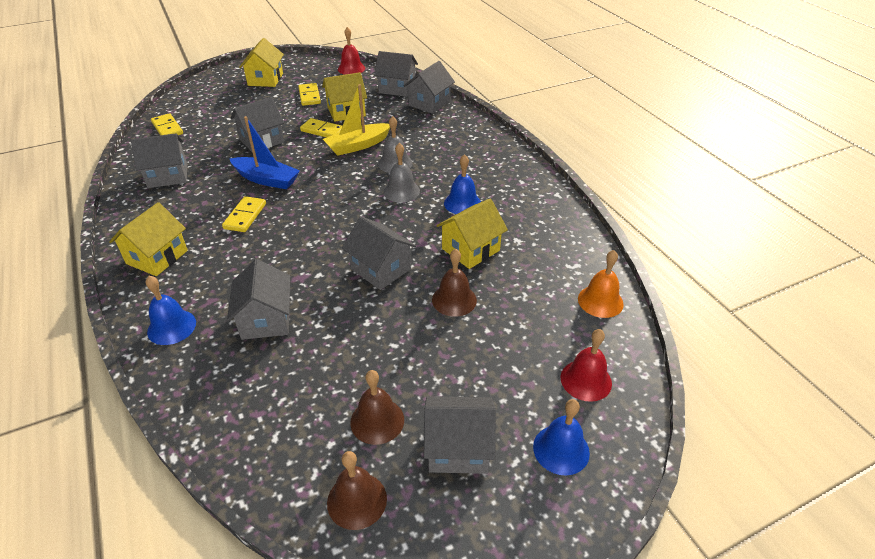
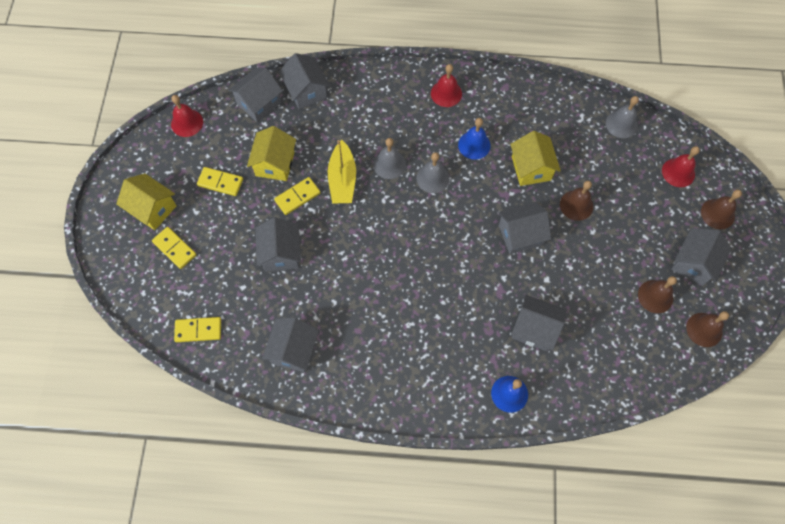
camera: 60 degrees left, 25 degrees up
(157, 257) = (417, 386): yellow house -> none
(245, 216) = (398, 304): yellow domino -> yellow domino (175, 248)
(267, 179) = (352, 271): blue boat -> none
(503, 169) = (446, 93): none -> red bell
(561, 449) = (717, 214): blue bell -> brown bell
(600, 301) = (621, 124): orange bell -> grey bell

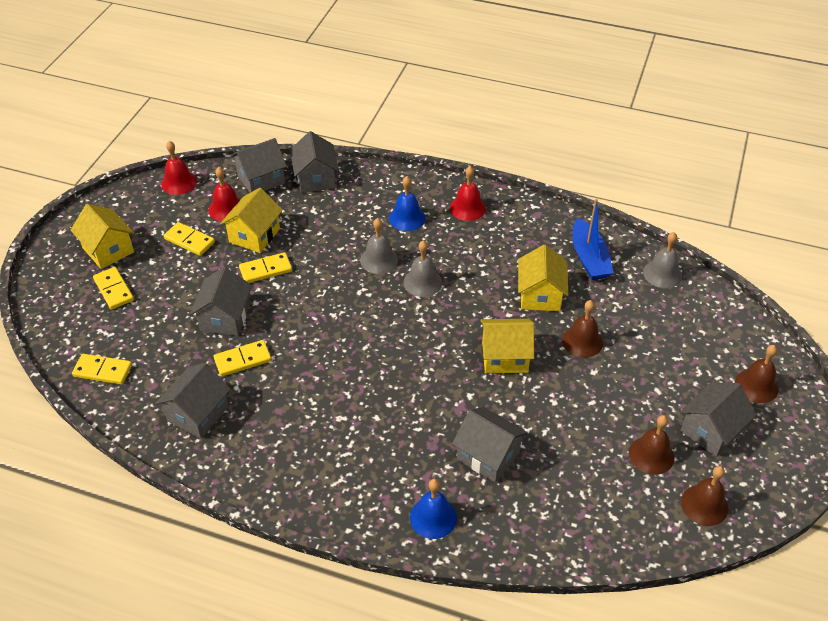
camera: 15 degrees right, 20 degrees down
(311, 290) = (242, 360): none -> yellow domino
(342, 180) = (321, 264): yellow boat -> none
(474, 145) = (481, 260): blue bell -> blue bell (407, 218)
(520, 235) = (504, 357): grey house -> yellow house
(560, 122) = (589, 258): none -> blue boat
(678, 172) = (718, 334): red bell -> red bell (226, 209)

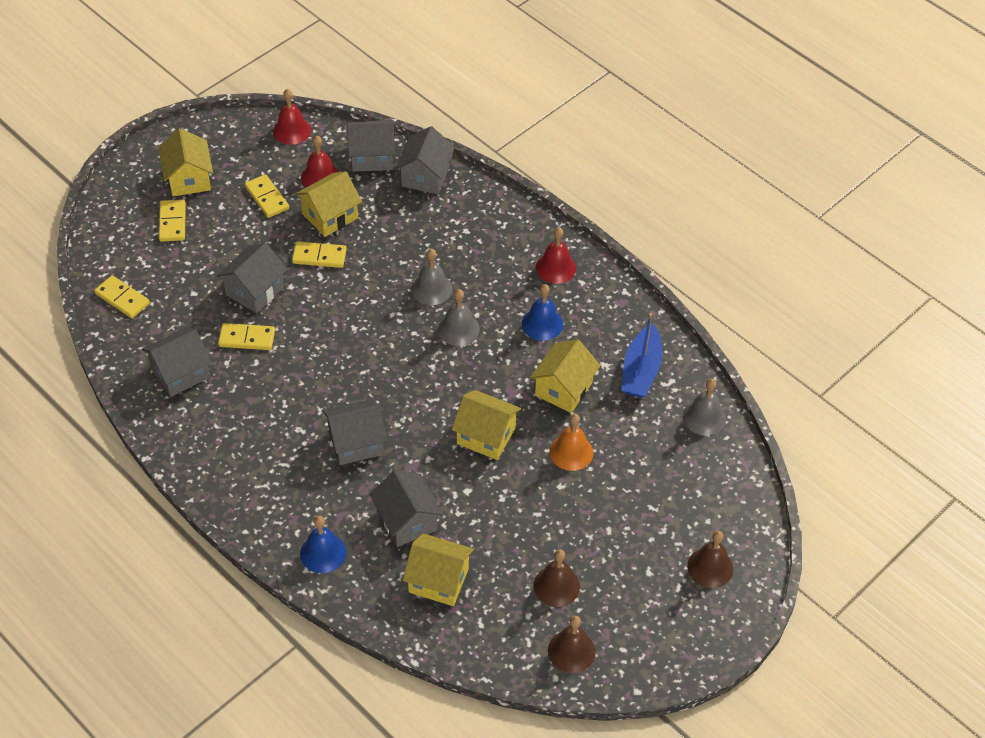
camera: 25 degrees right, 5 degrees up
(407, 218) = (488, 255): blue bell -> blue bell (542, 324)
(551, 495) = (438, 580): none -> yellow house
(582, 341) = (571, 452): brown bell -> orange bell
(711, 431) = (630, 589): grey house -> grey house (356, 443)

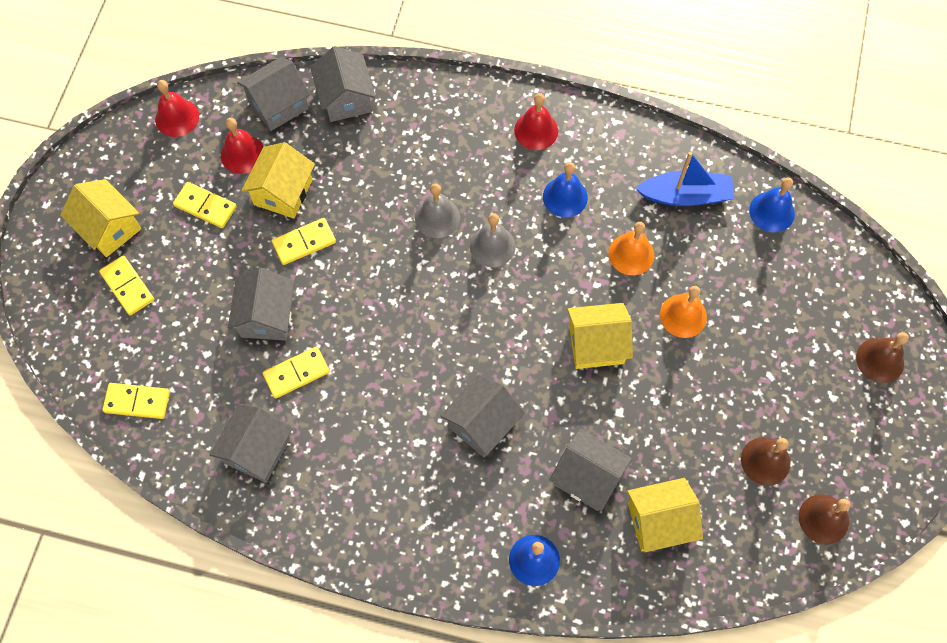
camera: 30 degrees left, 15 degrees up
(563, 389) = (631, 254): yellow house -> orange bell
(641, 371) = (685, 195): blue boat -> blue boat turned 75 degrees counterclockwise
(704, 417) = (772, 211): grey bell -> blue bell

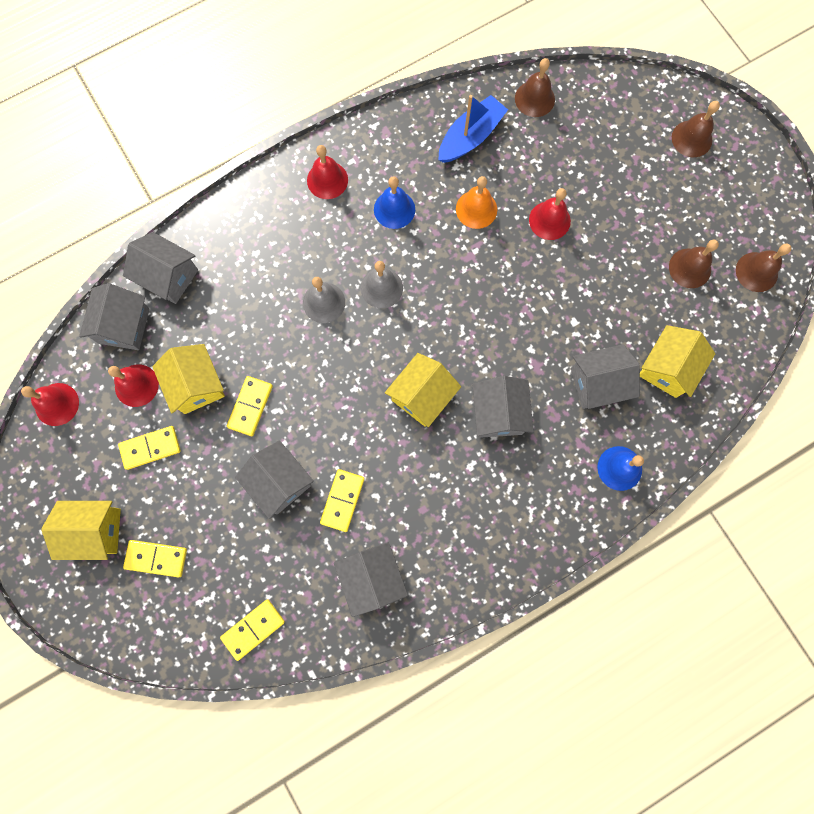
camera: 45 degrees left, 10 degrees up
(596, 344) = (516, 291): yellow house -> yellow house (422, 396)
(683, 315) = (549, 220): orange bell -> red bell
(772, 211) = (534, 99): blue bell -> brown bell

